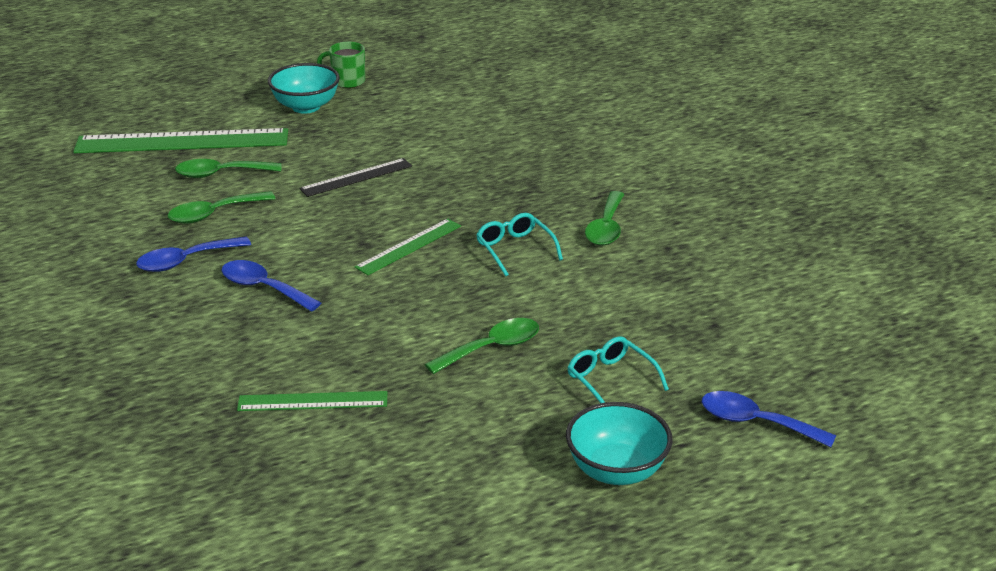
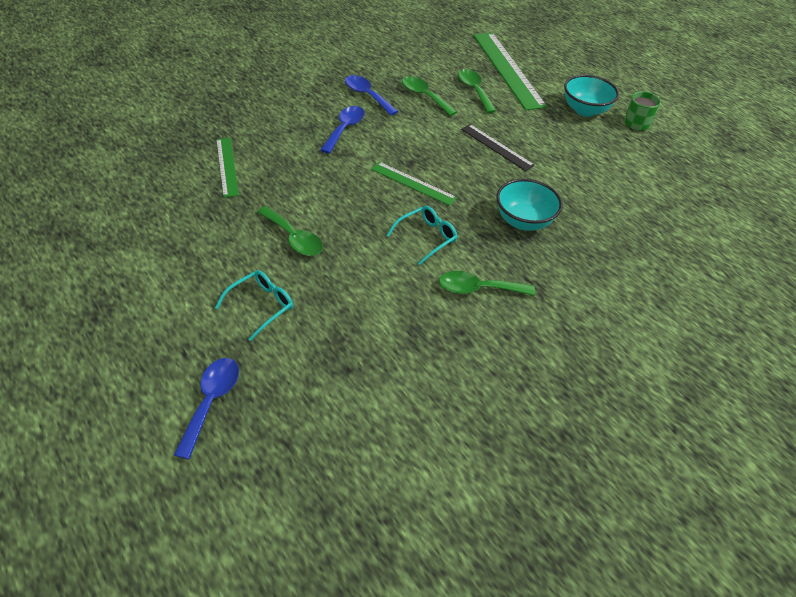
camera: 75 degrees right, 15 degrees up
(616, 471) = (153, 316): turquoise bowl -> turquoise bowl (523, 221)

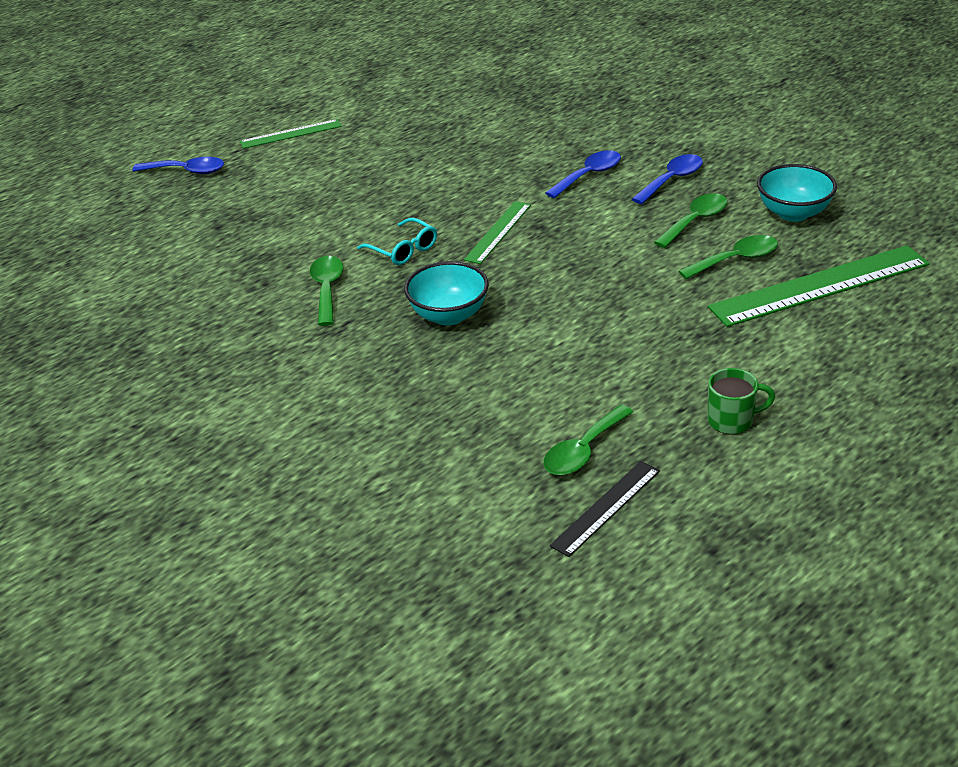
camera: 90 degrees right, 10 degrees down
(227, 166) = (488, 121): green ruler -> green ruler (291, 134)
(261, 306) = (291, 173): turquoise glasses -> none
(294, 238) = (385, 174): green spoon -> green spoon (583, 451)
(345, 129) = (589, 175): blue spoon -> blue spoon turned 60 degrees counterclockwise
(496, 147) = (600, 287): black ruler -> black ruler (606, 507)
(585, 110) = (741, 365): turquoise bowl -> turquoise bowl (793, 213)

